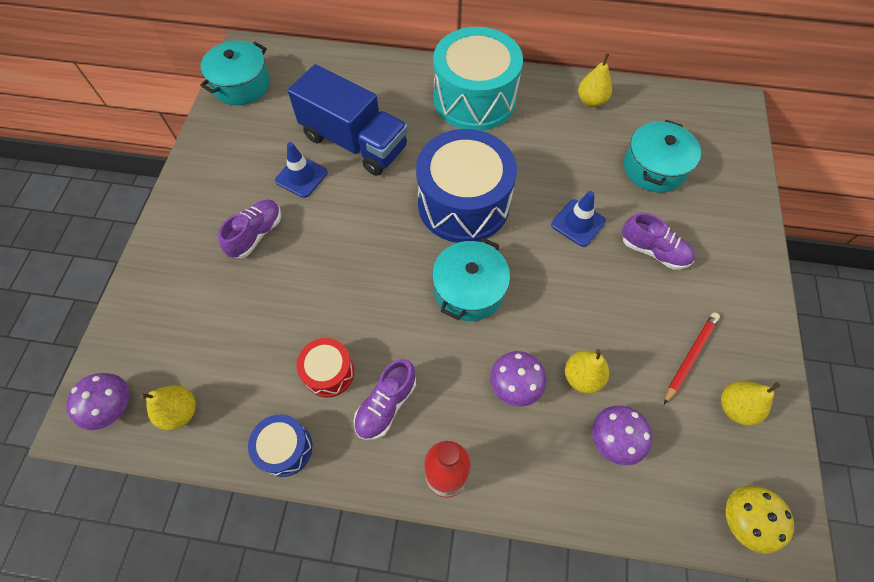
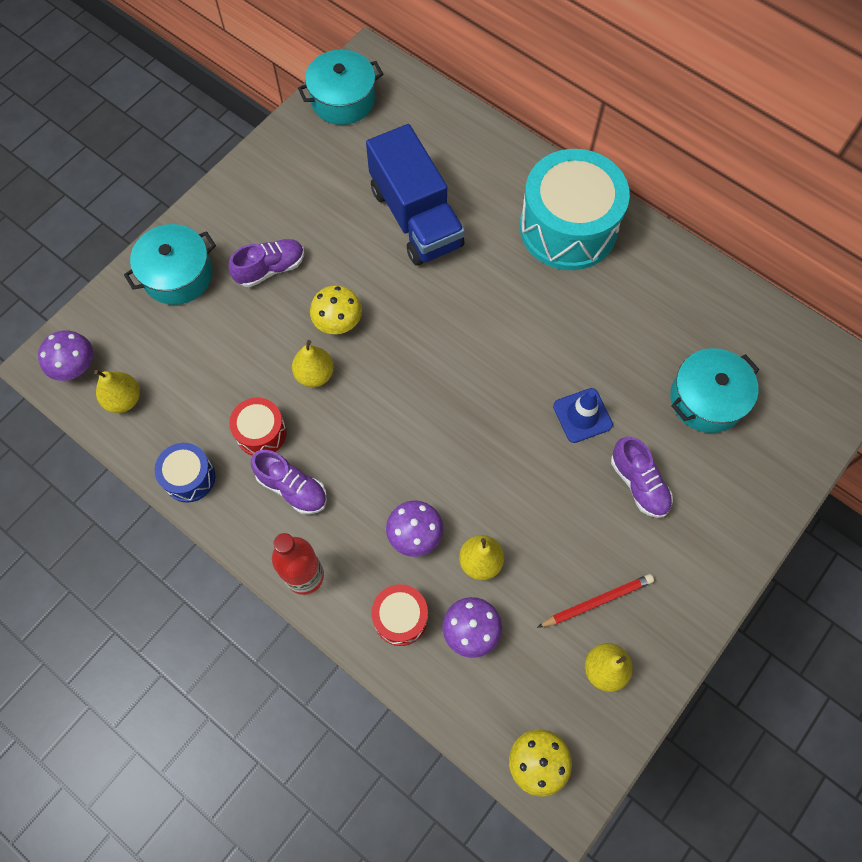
camera: 30 degrees right, 5 degrees up
(301, 176) = (344, 230): blue traffic cone -> none
(340, 247) = (338, 321): none -> yellow mushroom
(386, 405) = (292, 488): purple shoe -> purple shoe turned 120 degrees counterclockwise
(463, 204) = (481, 337): blue drum -> none
(469, 290) = (430, 425): turquoise pot -> turquoise pot (177, 275)
(551, 464) = (400, 618): none -> red drum
(591, 101) = (693, 291): yellow pear -> yellow pear (315, 374)

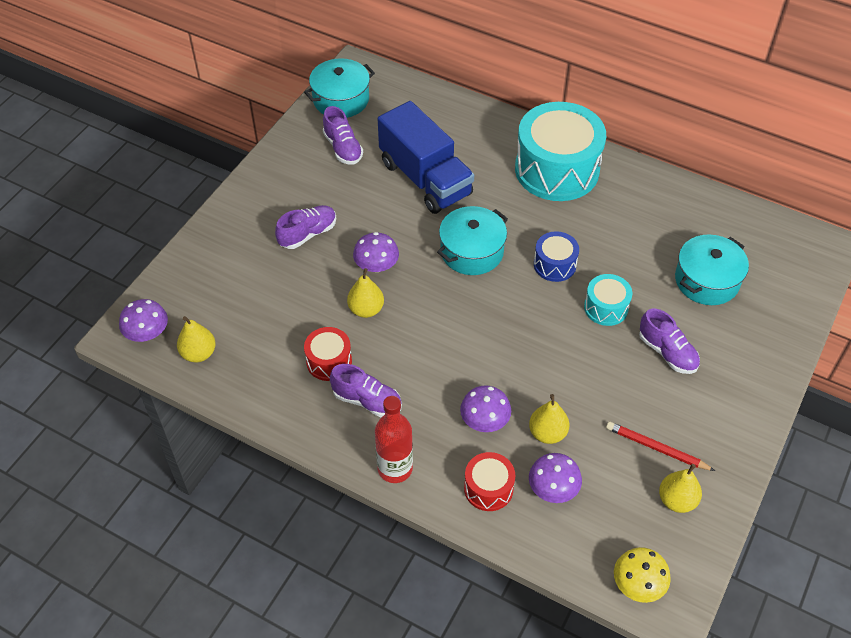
camera: 10 degrees left, 15 degrees down
(177, 275) = (226, 250): turquoise pot -> turquoise pot (472, 251)
(189, 477) = (272, 406): blue drum -> blue drum (554, 264)
(332, 164) = (343, 148): none -> purple shoe
(338, 321) = (376, 265): yellow mushroom -> purple mushroom
(582, 415) = (606, 308): blue traffic cone -> turquoise drum
(597, 601) = (656, 448): red pencil -> red pencil turned 120 degrees counterclockwise

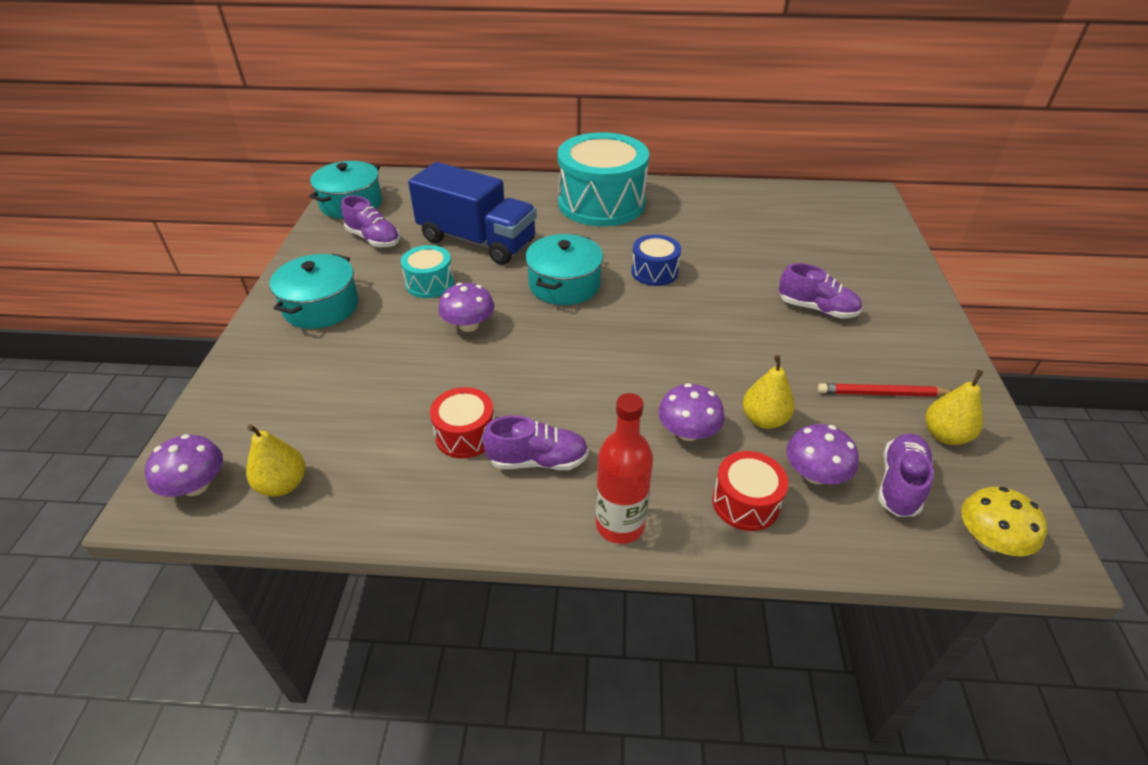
camera: 25 degrees left, 10 degrees down
(308, 234) = (372, 319): purple shoe -> purple shoe (900, 484)
(366, 309) = (481, 368): yellow pear -> none
(606, 308) = (730, 291): turquoise drum -> turquoise drum (430, 283)
(706, 280) = (800, 245): turquoise pot -> turquoise pot (321, 306)

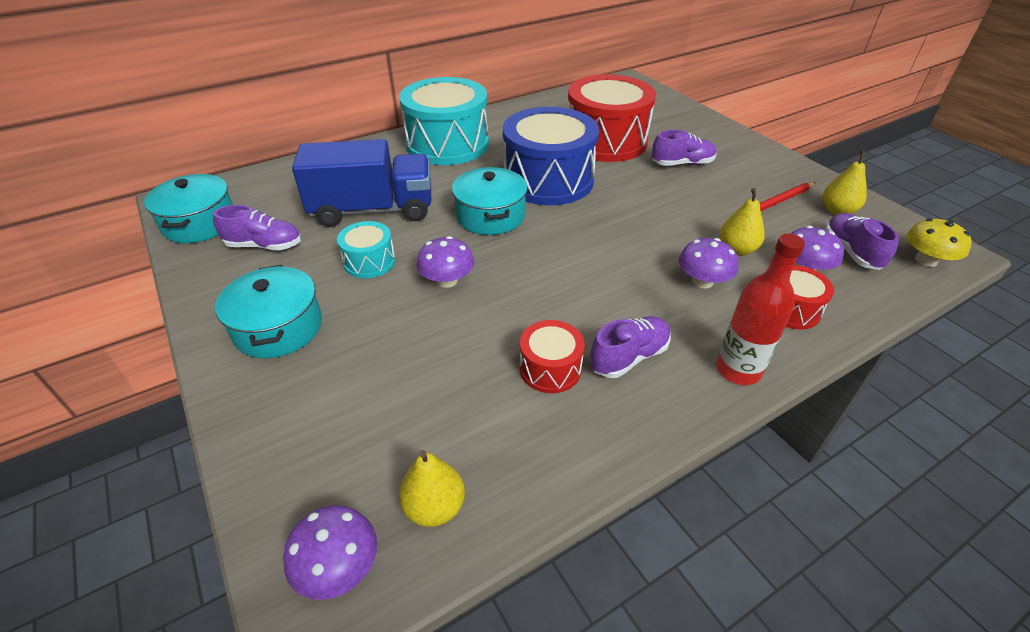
camera: 35 degrees left, 0 degrees up
(654, 272) = (548, 180): blue drum -> blue drum, size x2.12
(760, 254) = (605, 141): none -> red drum

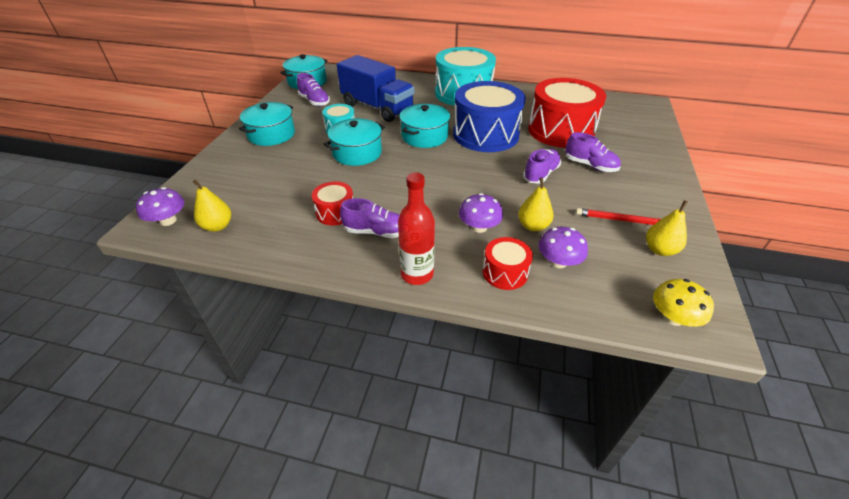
camera: 45 degrees right, 0 degrees up
(447, 280) = (357, 153): purple mushroom -> turquoise pot
(851, 251) = (617, 275): purple shoe -> purple shoe (540, 174)

